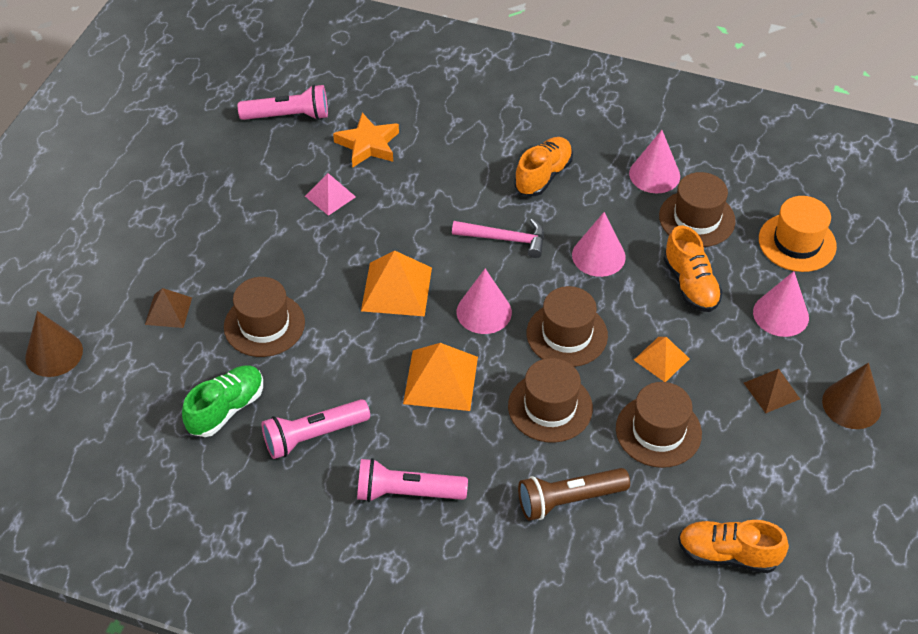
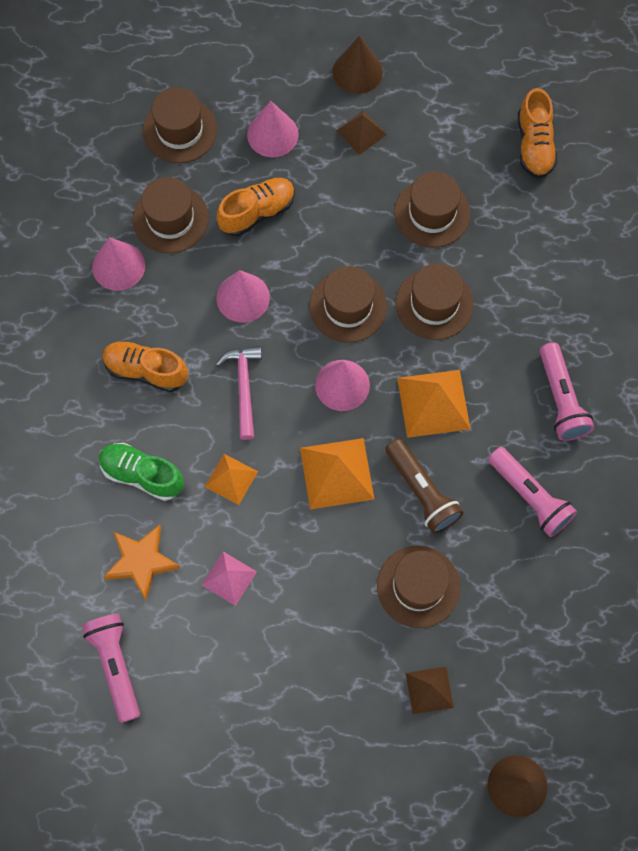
camera: 105 degrees left, 20 degrees up
(226, 409) = (527, 586): green shoe -> green shoe (142, 475)
(569, 500) = (524, 269): brown flashlight -> brown flashlight (422, 491)
(661, 359) = (352, 223): orange pyramid -> orange pyramid (231, 479)
(797, 242) = (180, 130): orange hat -> brown hat

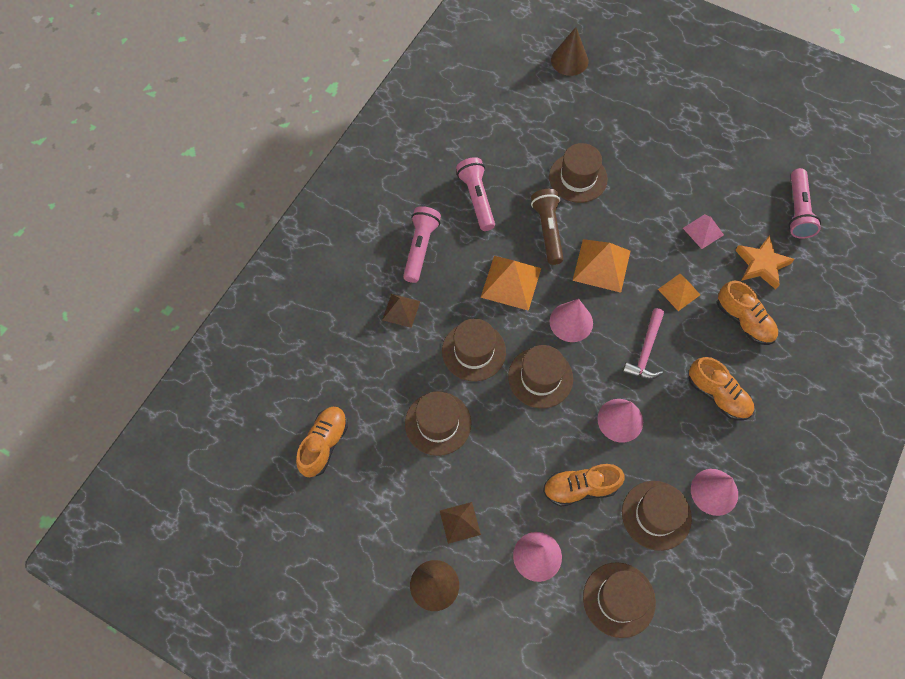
camera: 155 degrees left, 5 degrees down
(142, 475) = (744, 321): green shoe -> orange shoe
(429, 690) = (598, 123): brown pyramid -> brown pyramid (401, 310)

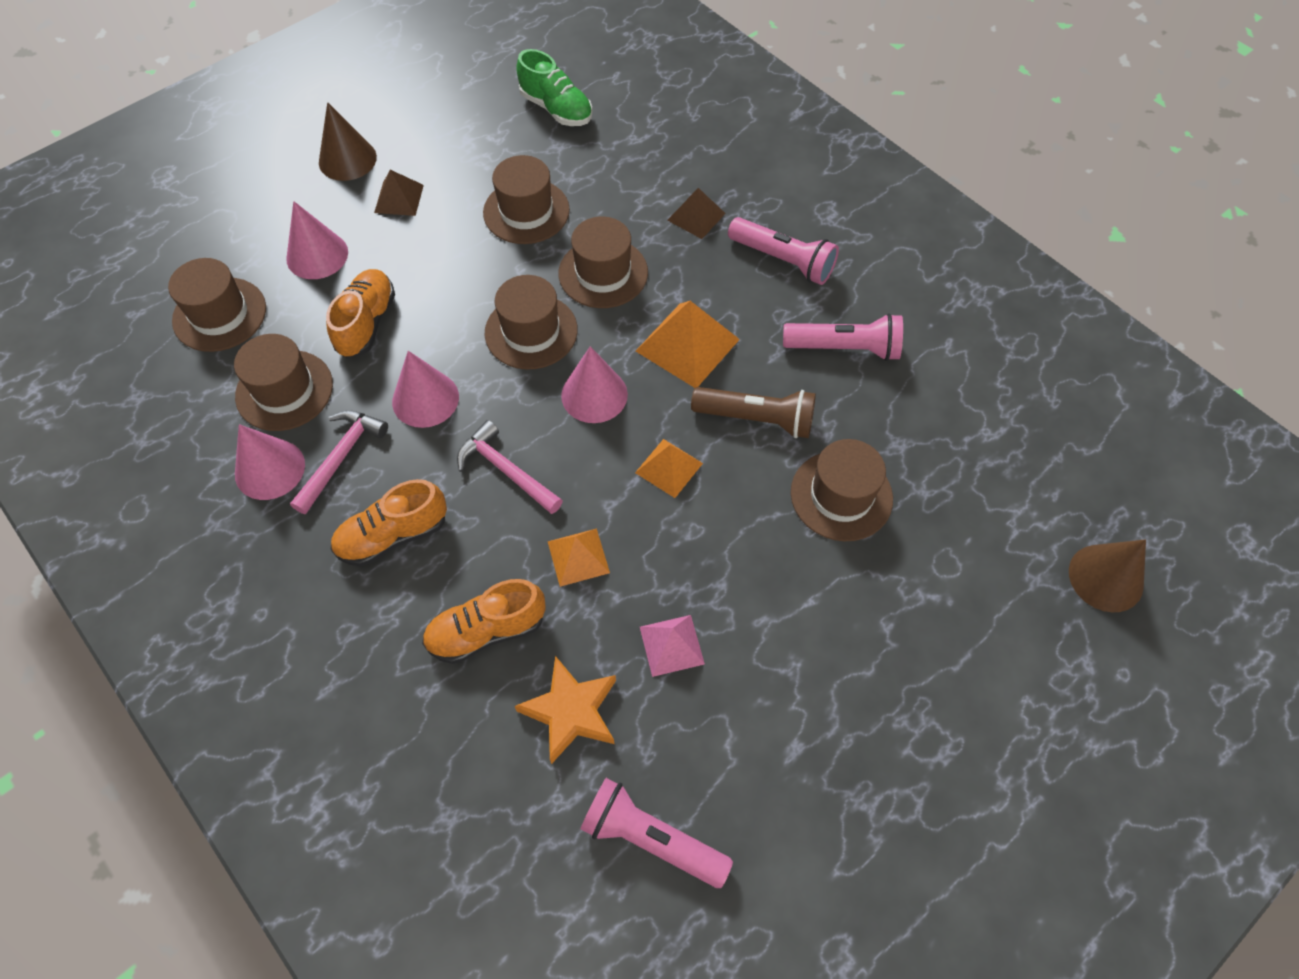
camera: 110 degrees right, 5 degrees down
(324, 444) = (556, 109): orange shoe -> green shoe
(601, 265) = (669, 468): orange pyramid -> orange pyramid, size x0.61
(685, 451) = (340, 458): none -> pink hammer

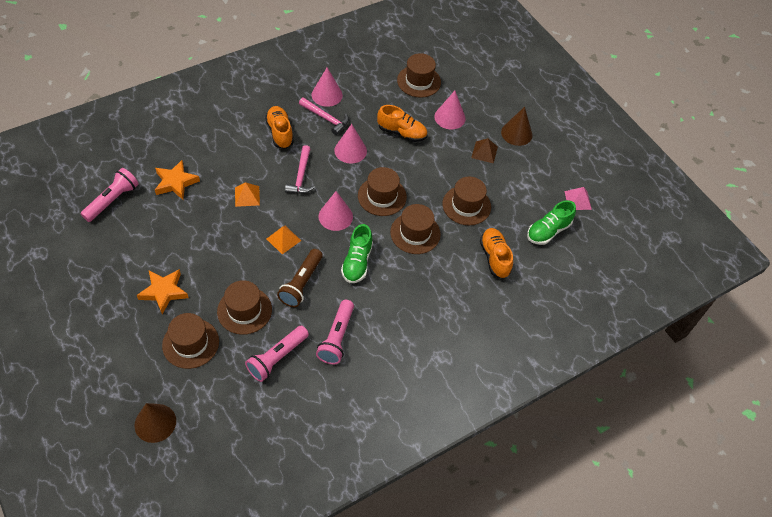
camera: 95 degrees right, 5 degrees down
(284, 390) = (368, 101): brown hat -> brown hat (190, 343)
(486, 631) = (223, 159): orange shoe -> orange shoe (494, 257)
(506, 471) = (301, 176): pink hammer -> pink hammer turned 135 degrees clockwise
(672, 645) = (191, 223): pink pyramid -> pink pyramid (578, 200)
(687, 345) = (357, 262): orange pyramid -> green shoe
(696, 216) = (449, 285): brown pyramid -> none
(783, 260) = (407, 322): pink flashlight -> pink flashlight (277, 358)
(849, 647) = (164, 292): none -> orange star

